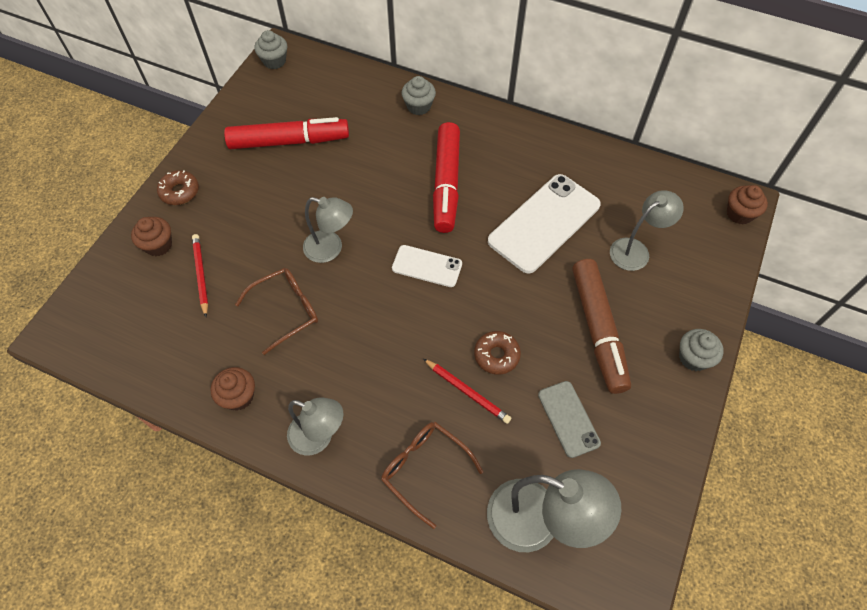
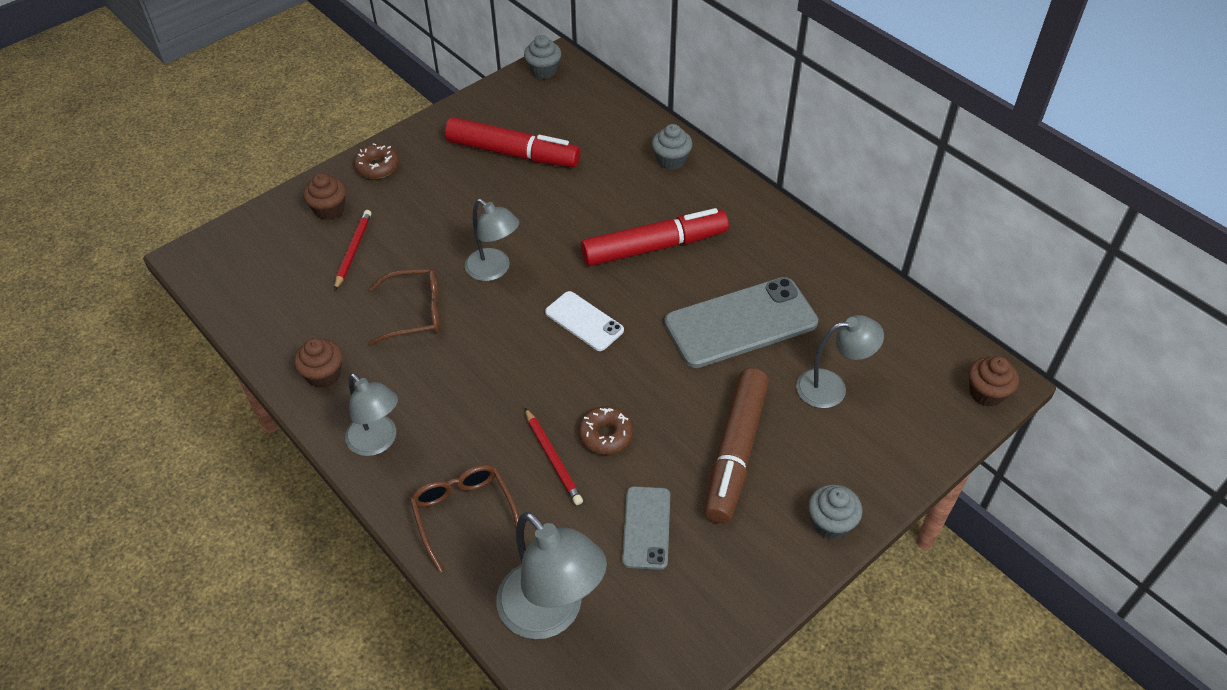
camera: 25 degrees right, 10 degrees down
(446, 184) = (654, 247): red marker -> red marker turned 135 degrees counterclockwise
(544, 223) = (740, 323): white phone -> grey phone

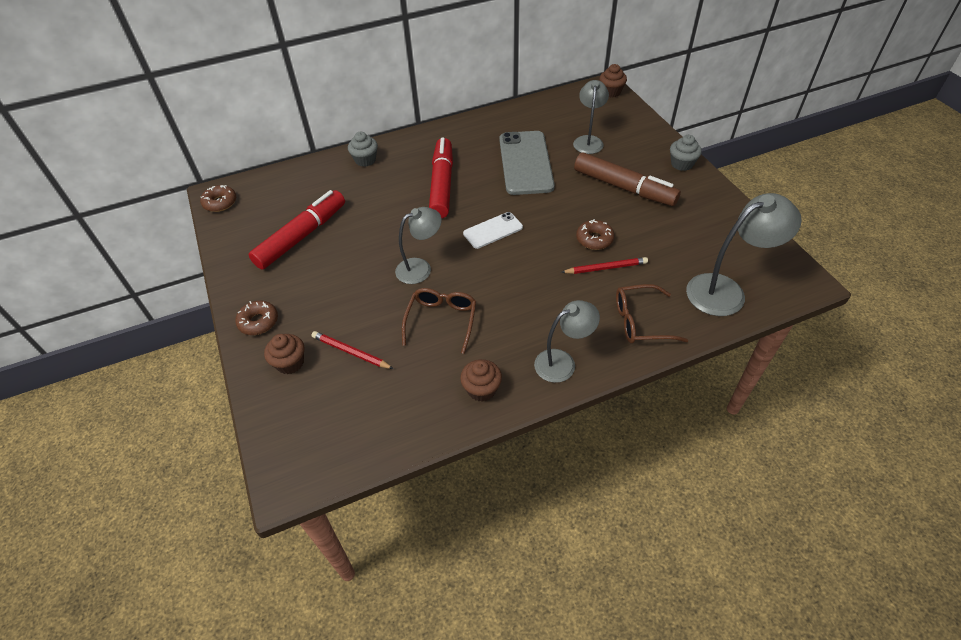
camera: 70 degrees left, 0 degrees up
(543, 71) = (220, 203): grey cupcake -> brown donut
(646, 527) = (670, 235): grey phone -> none

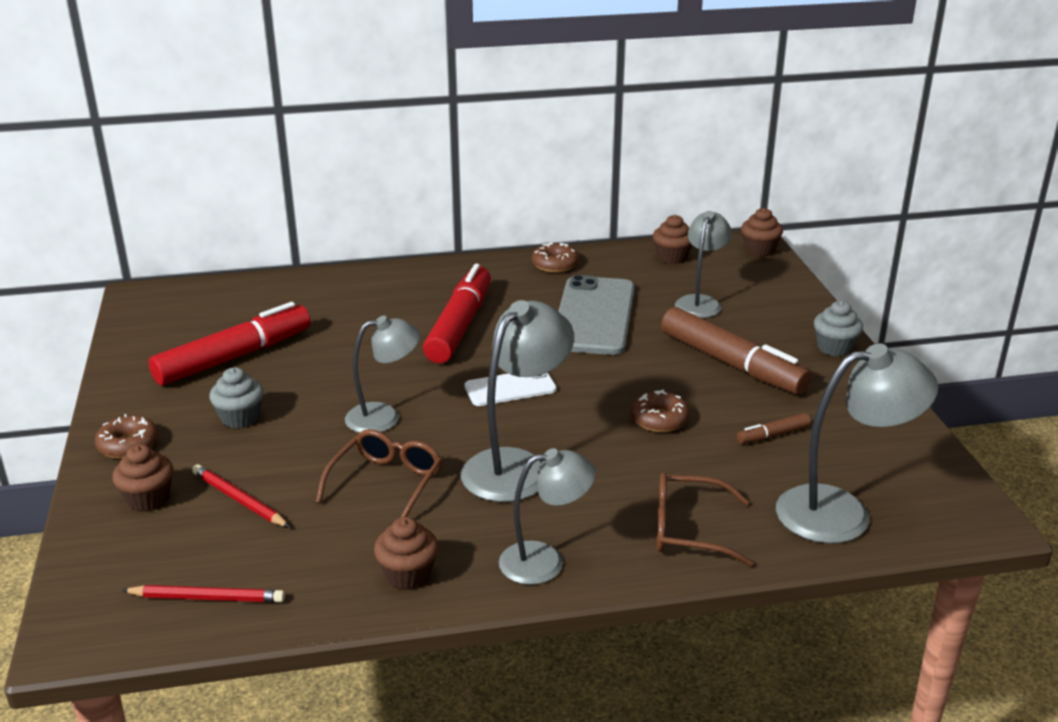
camera: 10 degrees right, 20 degrees down
(220, 203) = (142, 305): brown donut -> brown donut (554, 265)
(365, 160) = (363, 284): grey cupcake -> grey cupcake (240, 418)
(519, 292) = (516, 466): none -> grey lamp
(558, 106) = (672, 257): none -> brown cupcake
(606, 268) = (662, 456): red pencil -> red pencil (207, 598)
(667, 239) = (773, 435): none -> brown marker

